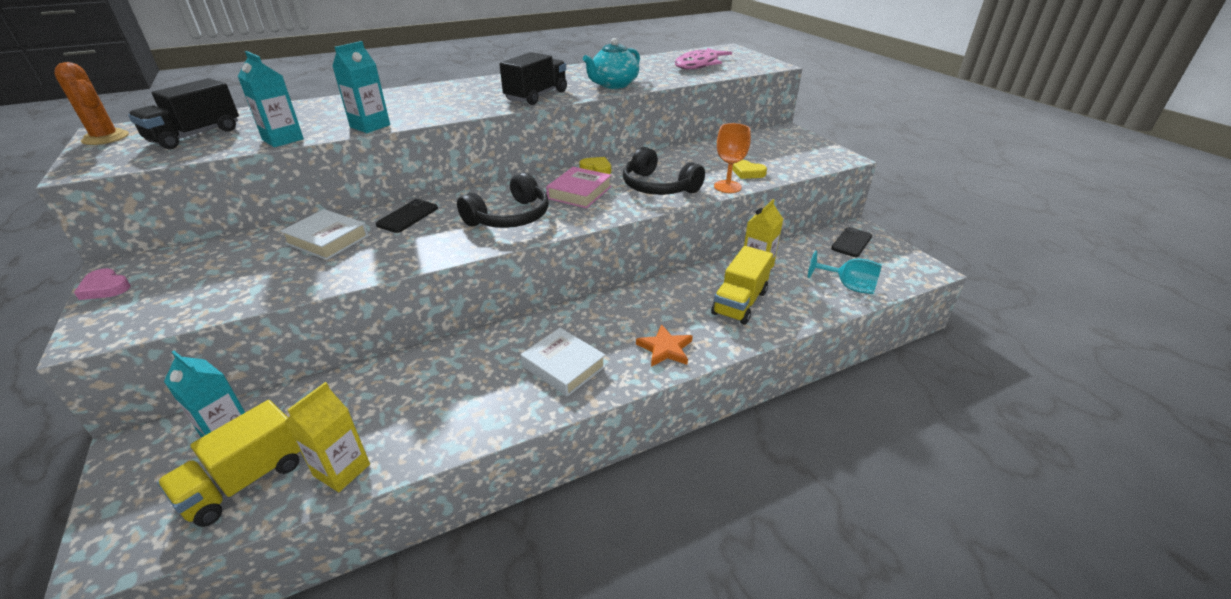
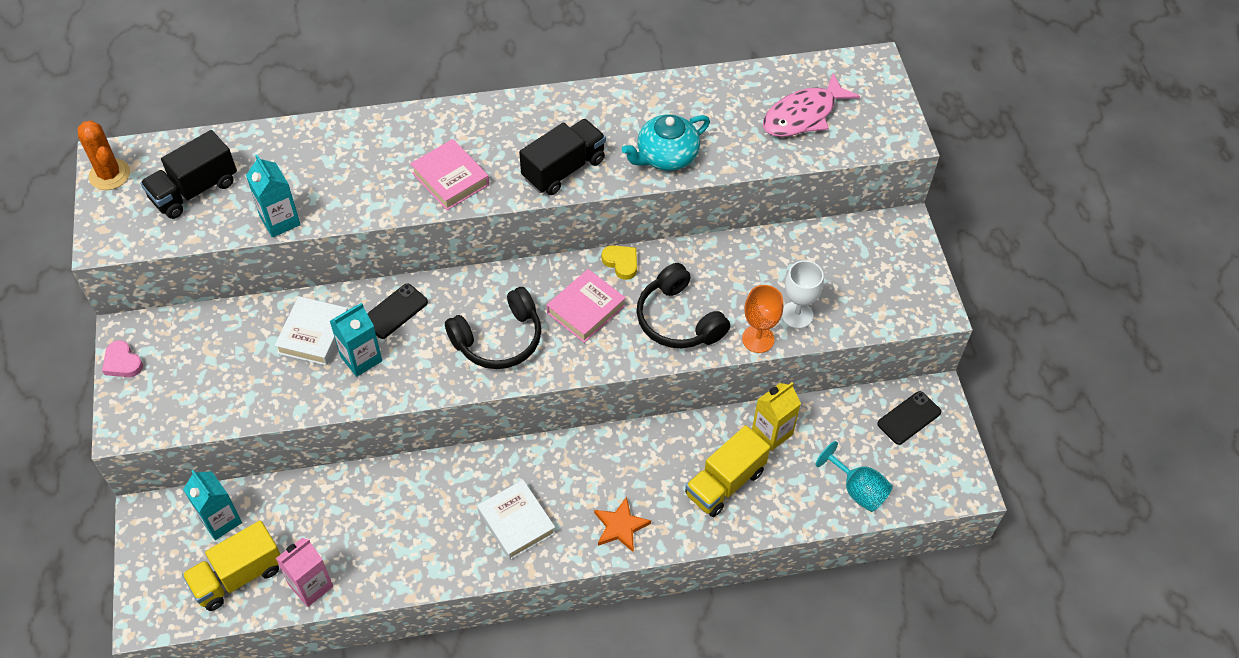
camera: 15 degrees right, 20 degrees up
(327, 240) = (313, 335): white book -> white book turned 60 degrees clockwise
(342, 470) = (311, 586): yellow carton -> pink carton
(370, 126) = (368, 209): turquoise carton -> turquoise carton (361, 358)
(442, 108) = (450, 179): none -> pink book
(747, 172) = (797, 315): yellow heart -> white goblet

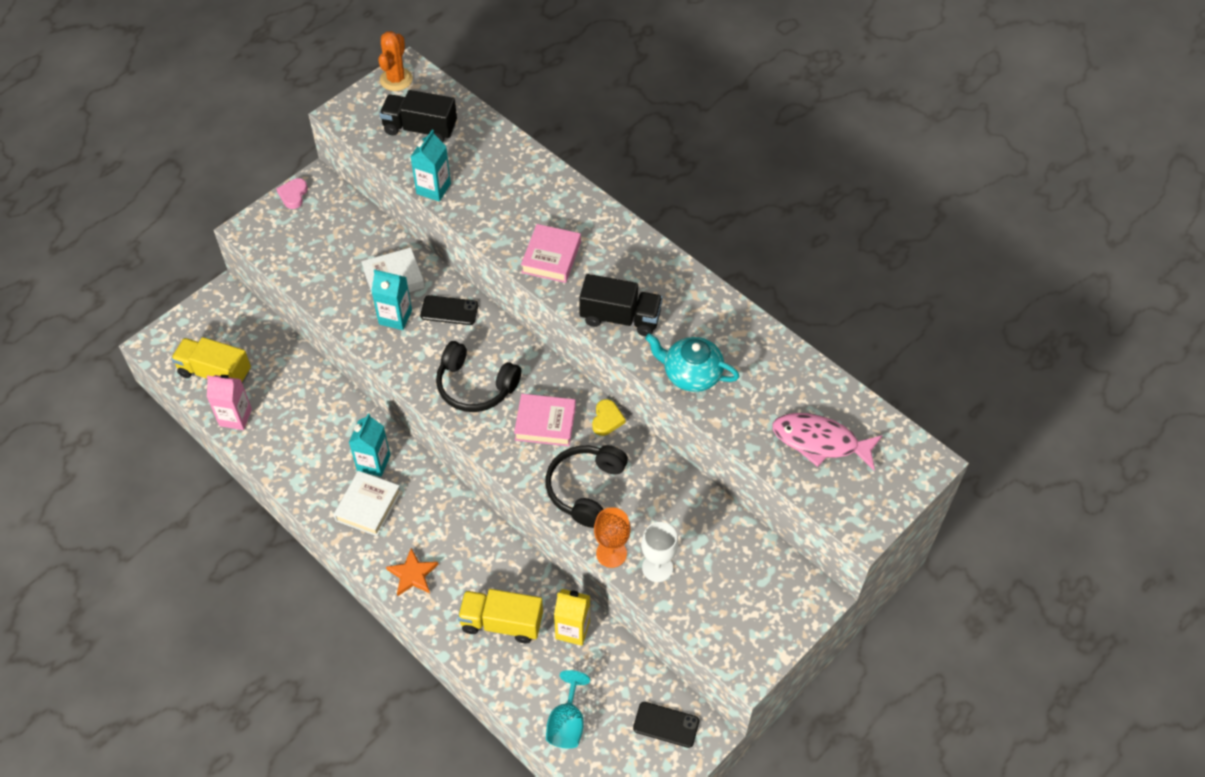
camera: 55 degrees right, 0 degrees up
(221, 520) = (248, 336): turquoise carton -> turquoise carton (373, 462)

